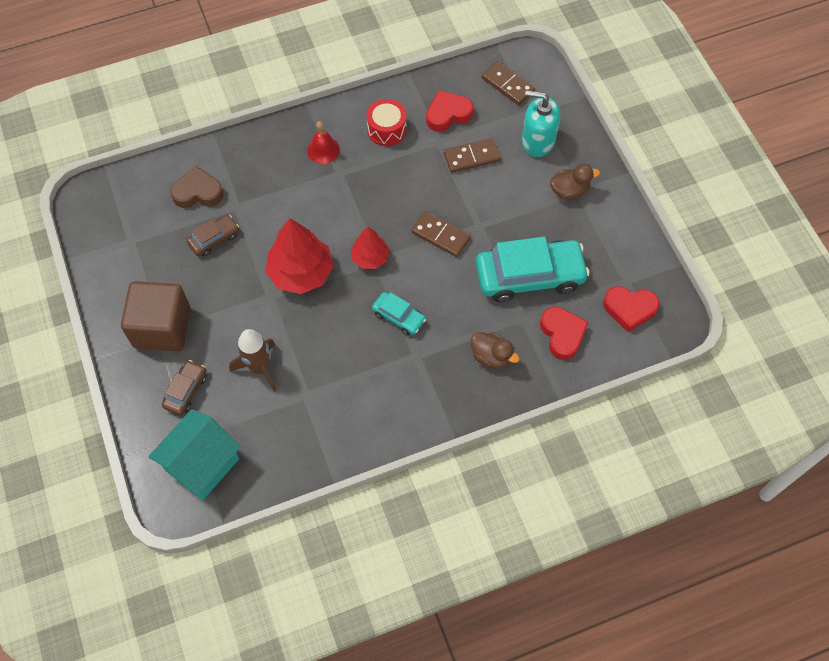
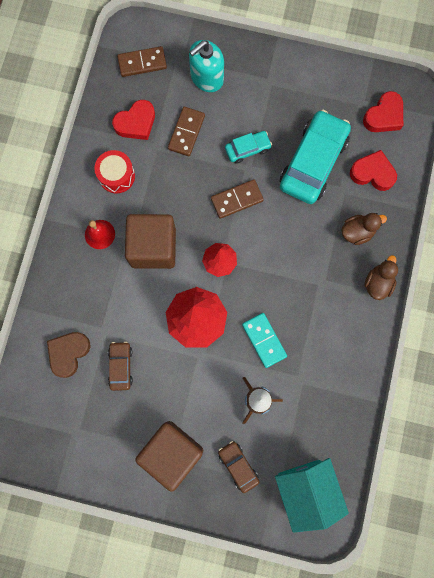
camera: 55 degrees left, 15 degrees up
(322, 340) = (264, 340): none -> turquoise domino
(343, 197) = (153, 247): none -> brown cube
(399, 317) = (282, 274): turquoise car -> turquoise car (247, 149)
(448, 114) = (136, 123): red heart -> red heart turned 135 degrees counterclockwise
(569, 191) = (264, 87): brown duck -> brown duck (378, 283)

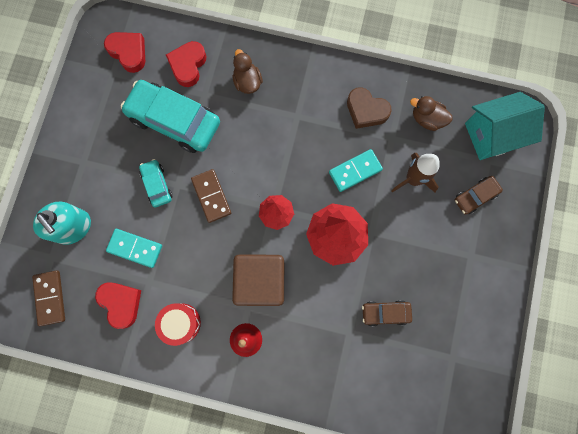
camera: 90 degrees left, 0 degrees up
(68, 353) = (373, 369): brown heart -> brown heart (366, 110)
(172, 452) = (467, 259): brown cube -> none
(186, 132) = (135, 248): brown domino -> turquoise domino
(378, 283) = (298, 65): brown duck -> brown duck (427, 119)

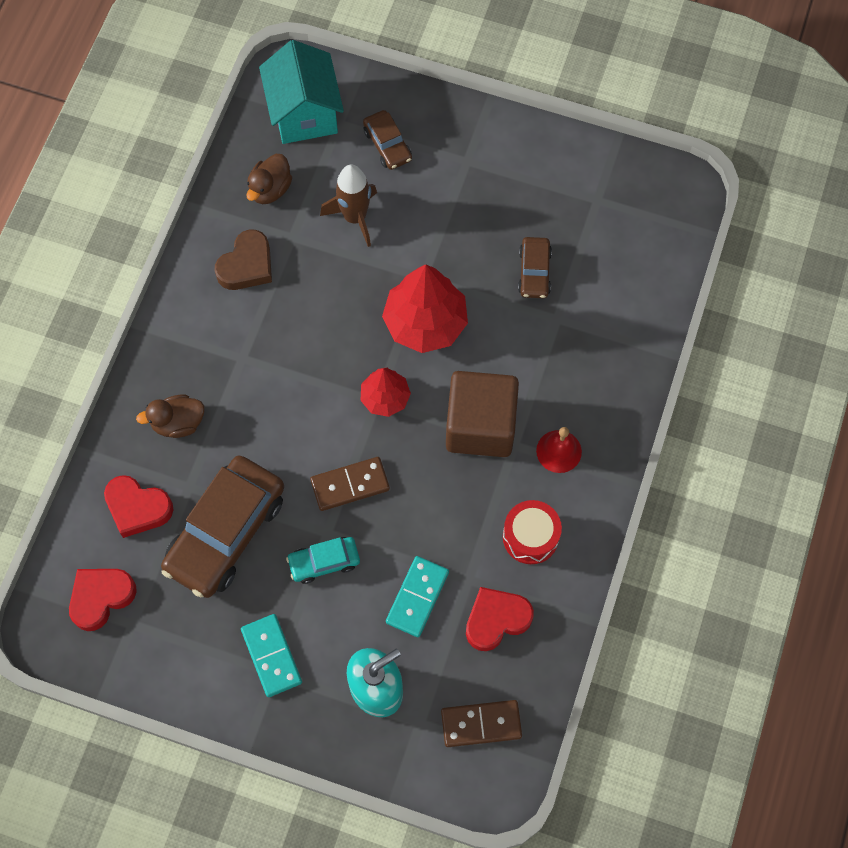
camera: 85 degrees left, 10 degrees down
(174, 121) = (226, 532): turquoise car -> brown car
(355, 171) = (334, 289): turquoise domino -> turquoise domino (271, 656)

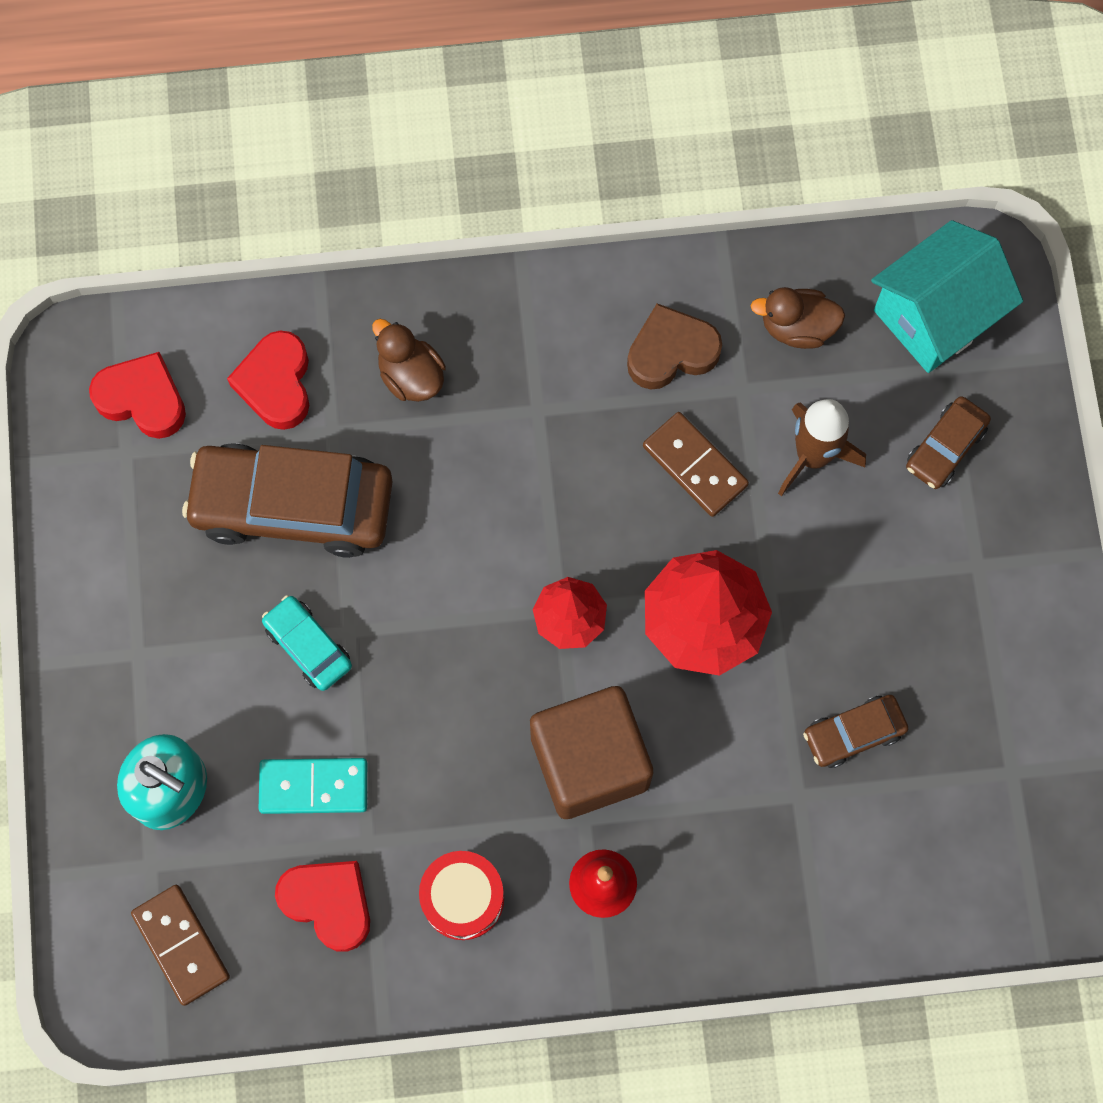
camera: 65 degrees right, 5 degrees up
(247, 265) = (671, 352): brown heart -> brown heart turned 150 degrees clockwise
(271, 656) = (157, 639): turquoise domino -> none
(350, 485) = (427, 630): brown domino -> brown domino (694, 466)

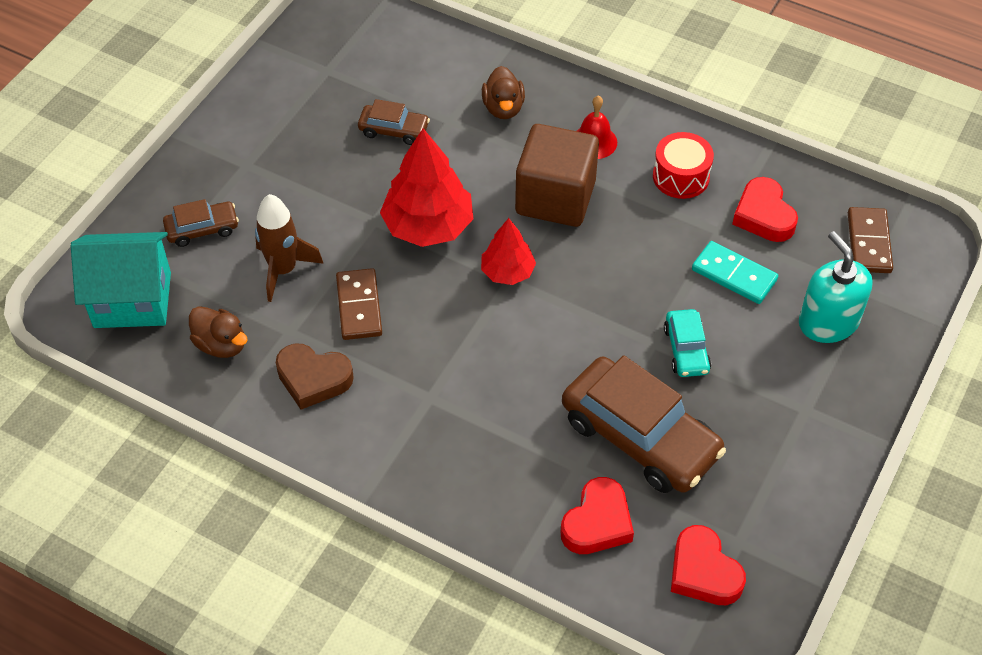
camera: 145 degrees left, 20 degrees down
(411, 375) = (498, 470): brown duck -> brown duck (503, 108)

